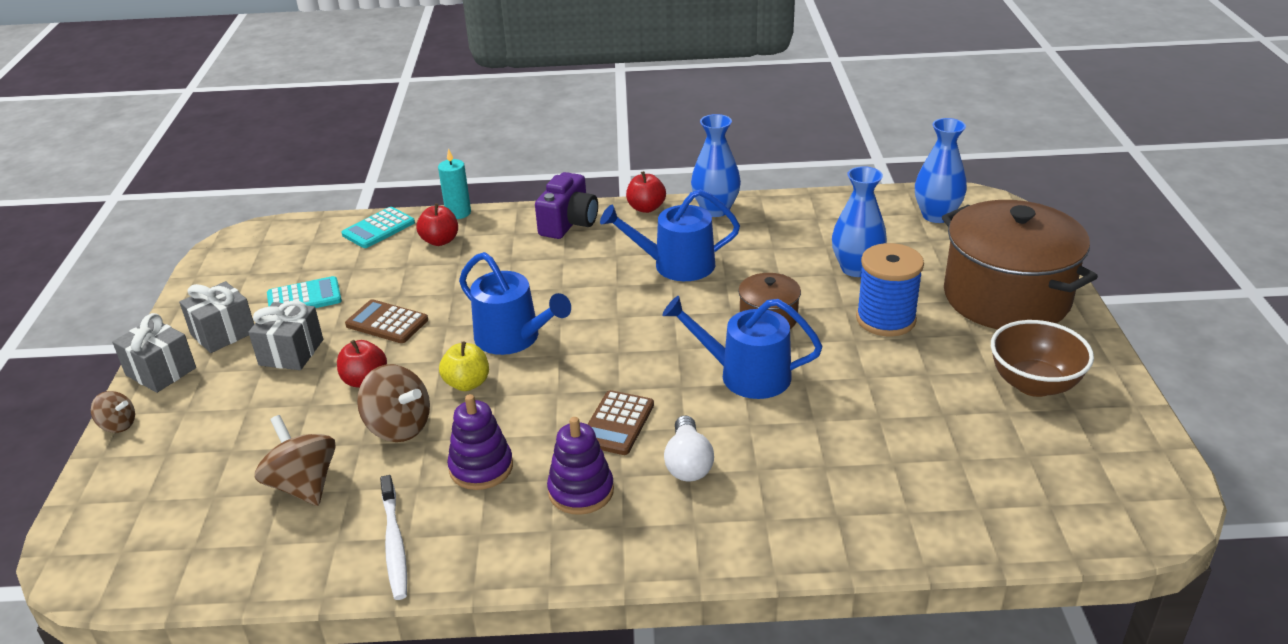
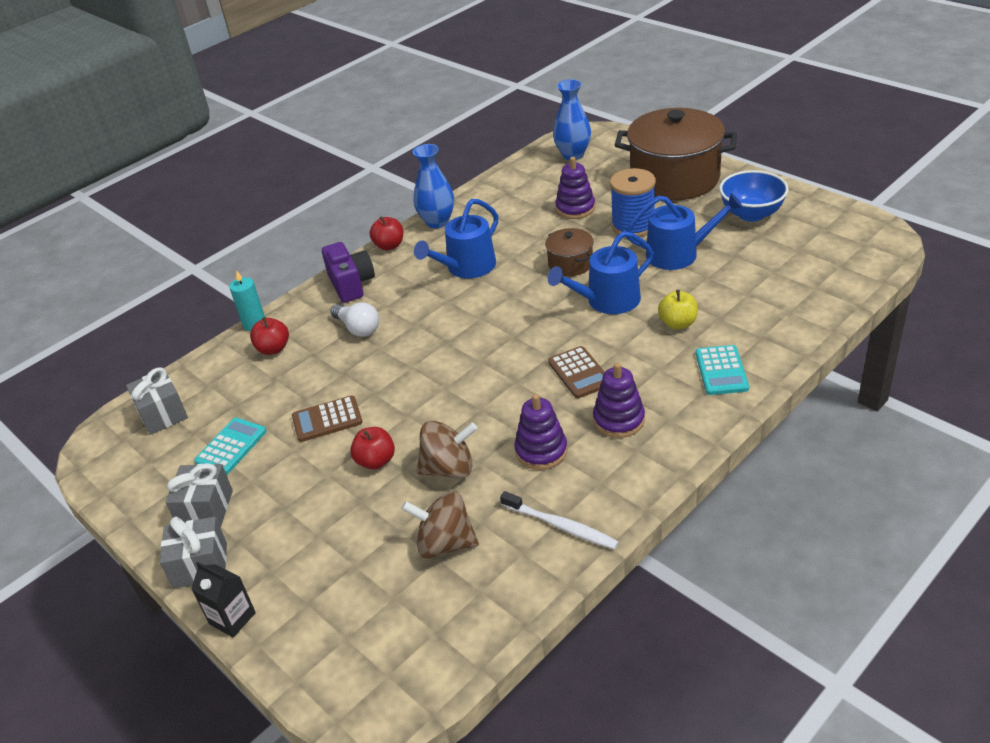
camera: 40 degrees left, 5 degrees up
(118, 425) = (232, 618): brown spinning top -> black carton
(291, 352) = (287, 483): grey gift -> grey gift (162, 414)
(378, 229) = (208, 370): turquoise calculator -> turquoise calculator (721, 371)
(467, 383) = (450, 415): yellow apple -> yellow apple (678, 323)
(513, 338) = (434, 371): blue watering can -> blue watering can (678, 254)
(688, 463) = (651, 365): white light bulb -> white light bulb (358, 328)
(856, 269) = (575, 208): blue vase -> purple stacking toy
(1034, 384) = (751, 214): brown bowl -> blue bowl

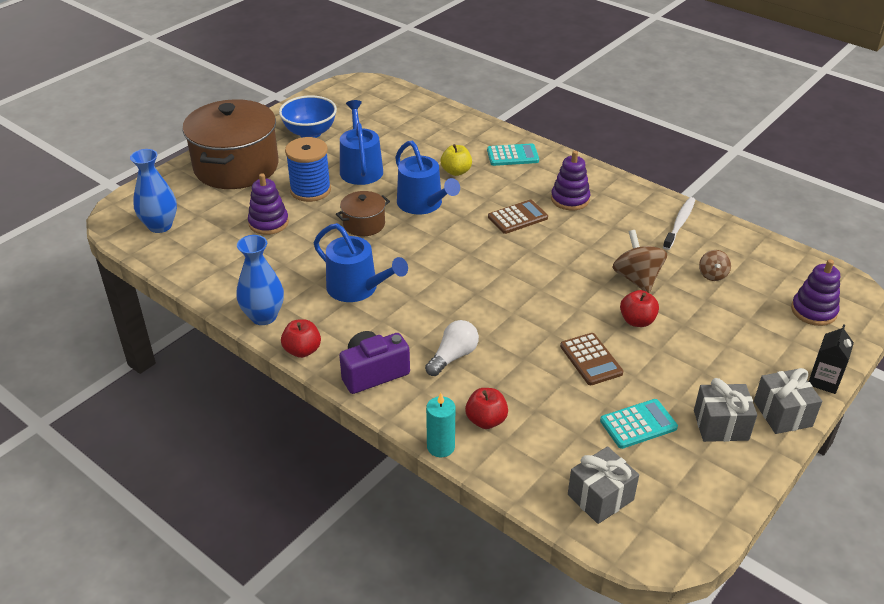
camera: 100 degrees left, 0 degrees up
(231, 446) = (638, 424): turquoise calculator -> turquoise calculator turned 135 degrees clockwise
(445, 544) = (712, 275): brown spinning top -> brown spinning top, size x0.57
(541, 451) = (608, 234): purple stacking toy -> purple stacking toy (813, 311)

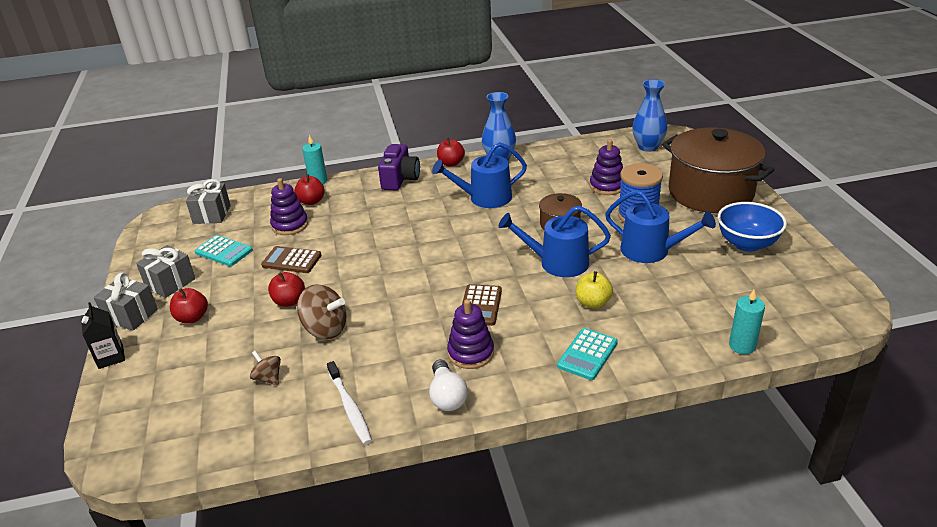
camera: 130 degrees right, 5 degrees down
(437, 109) = (742, 346): none -> turquoise candle
(453, 356) = (373, 210): white light bulb -> white light bulb (447, 396)
(638, 424) = (224, 251): turquoise calculator -> turquoise calculator turned 75 degrees counterclockwise
(729, 367) = (192, 318): none -> red apple
(813, 311) = (151, 410): purple stacking toy -> purple stacking toy (290, 225)

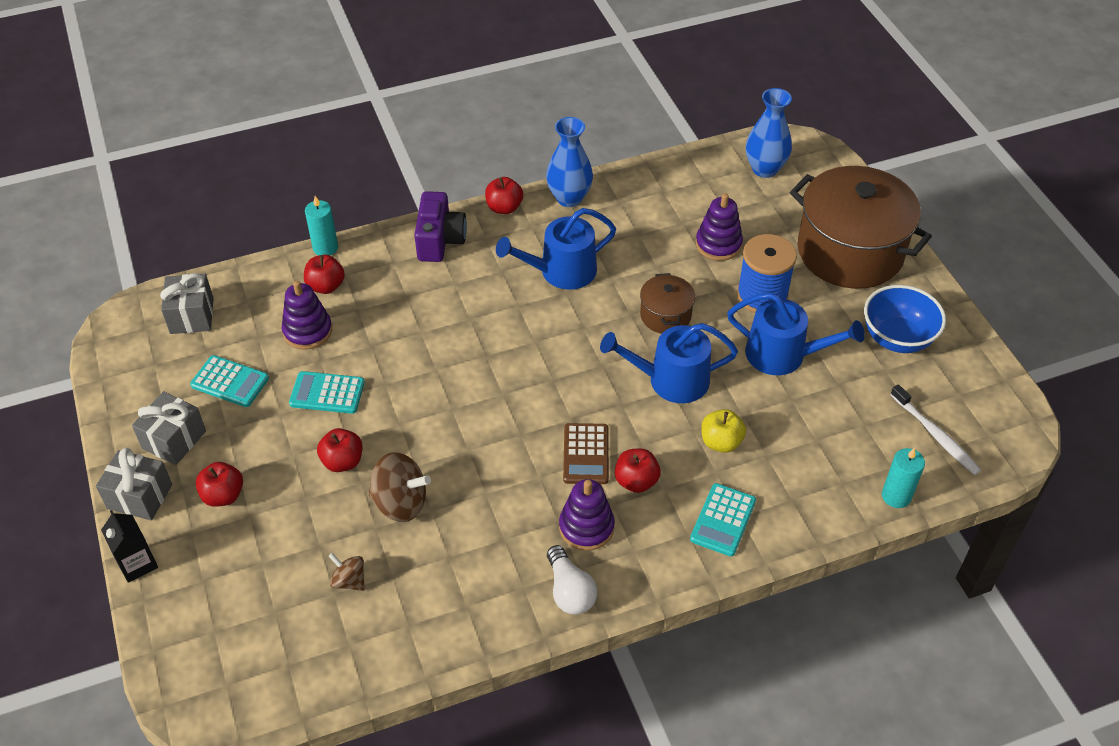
camera: 10 degrees left, 15 degrees up
(291, 260) = (327, 393): brown calculator -> turquoise calculator
(350, 408) = (459, 615): white toothbrush -> white toothbrush (936, 435)
(518, 325) = (636, 481): none -> red apple

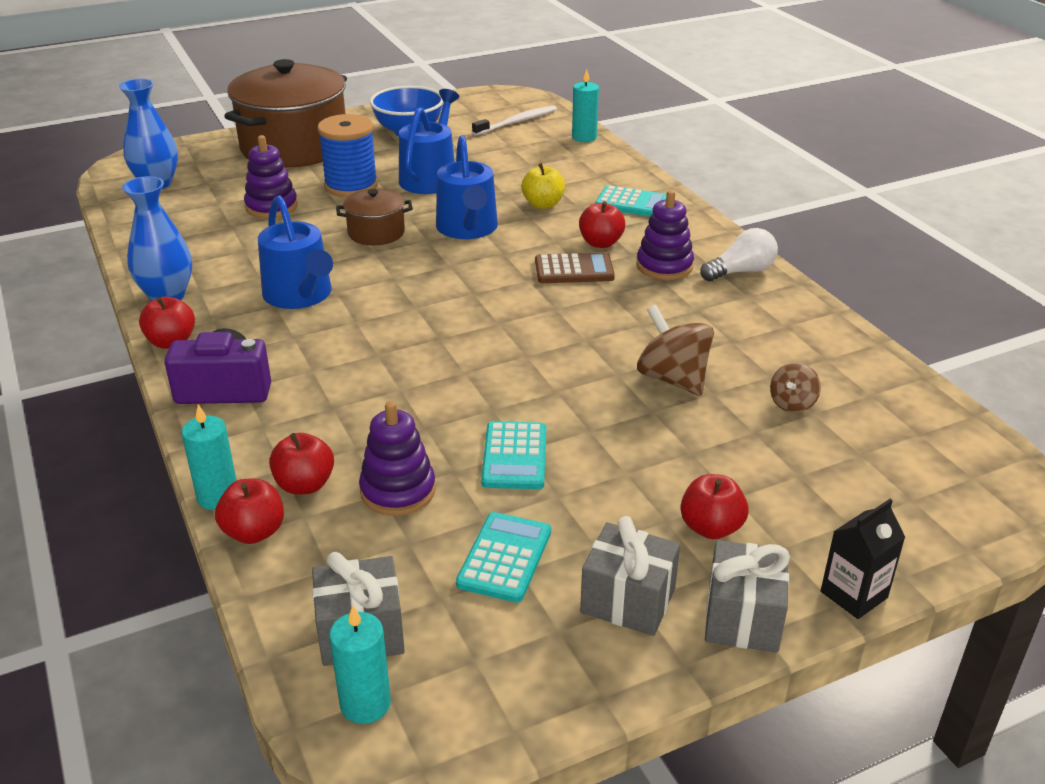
camera: 95 degrees left, 15 degrees down
(142, 319) = (365, 704): none -> turquoise candle
(342, 461) = (625, 429): red apple -> red apple (254, 532)
(400, 502) = (673, 379): brown spinning top -> brown spinning top turned 45 degrees counterclockwise

